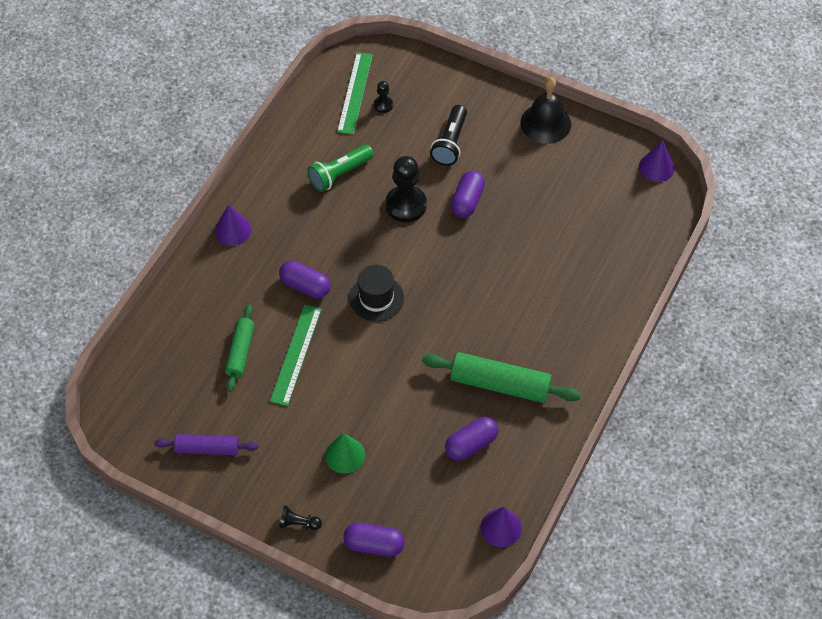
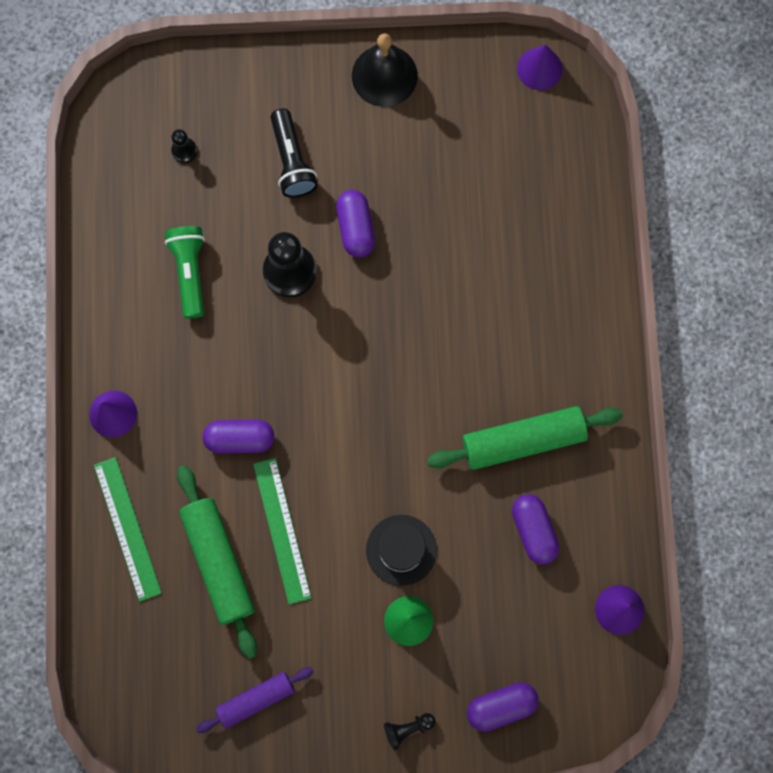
camera: 30 degrees left, 20 degrees up
(240, 352) = (218, 562): green rolling pin -> green rolling pin, size x1.60
(339, 174) = (190, 272): green flashlight -> green flashlight turned 150 degrees clockwise
(355, 93) = (141, 152): green ruler -> green ruler (127, 528)
(376, 298) = (328, 409): black hat -> black hat (401, 550)
(471, 444) = (534, 530): purple capsule -> purple capsule turned 45 degrees counterclockwise

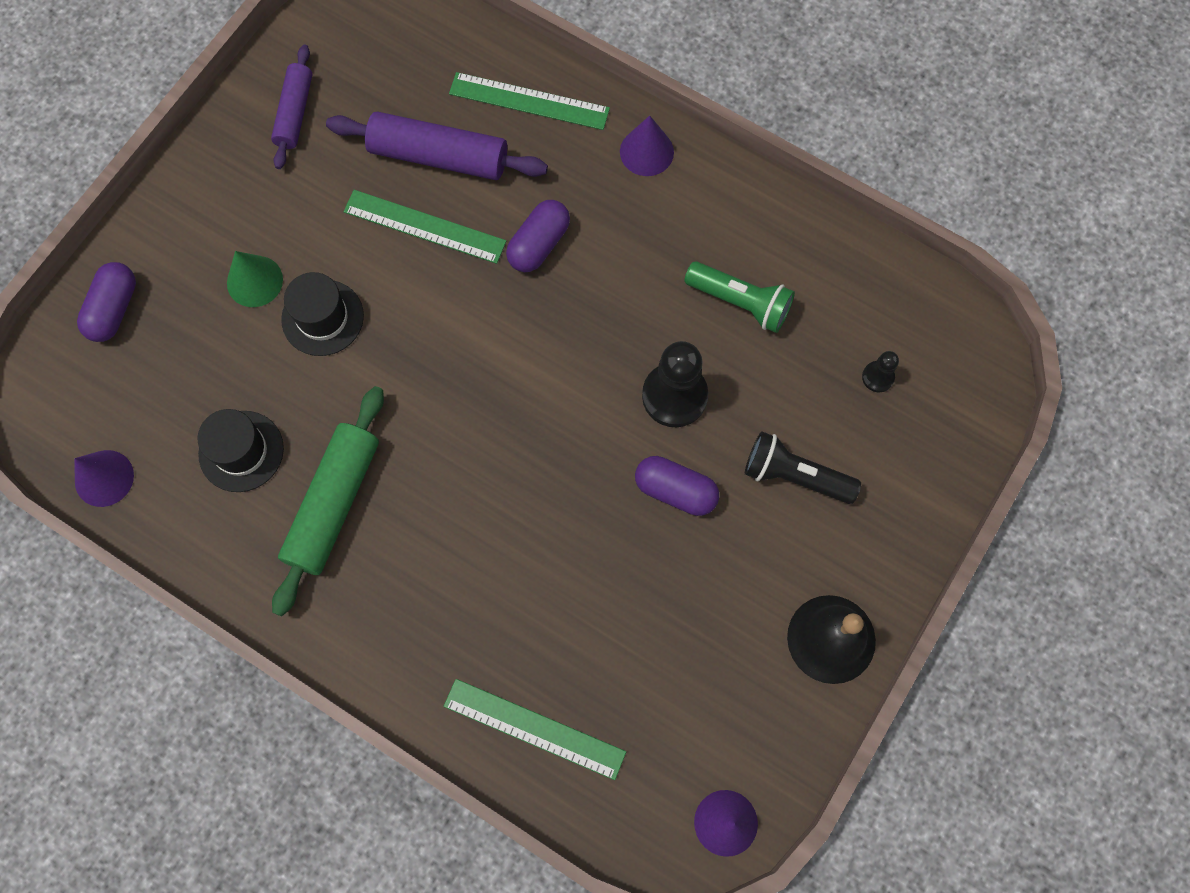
camera: 125 degrees right, 5 degrees down
(218, 562) = (439, 156): green rolling pin -> purple rolling pin
(407, 728) = (164, 218): black pawn -> none
(534, 530) = (241, 451): purple capsule -> black hat
(568, 213) = (534, 728): none -> green ruler

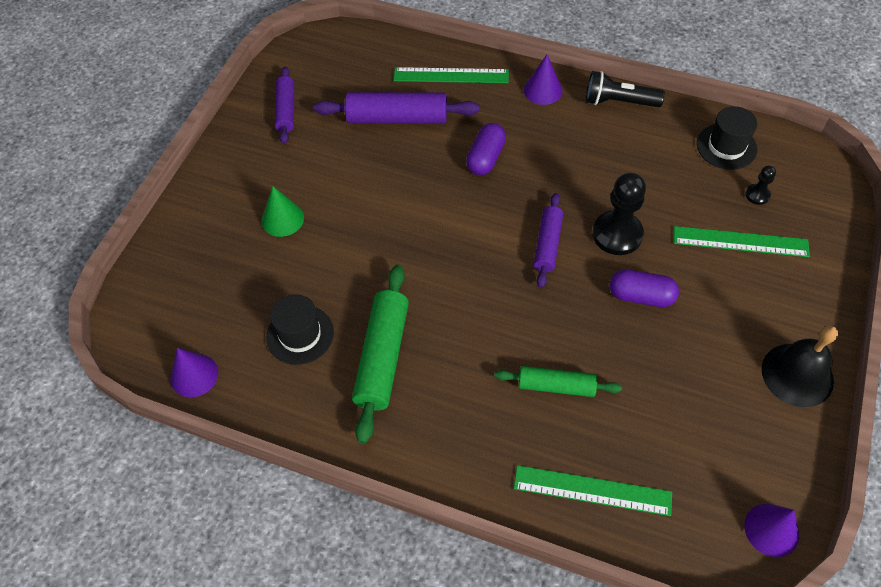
camera: 10 degrees left, 15 degrees down
(114, 309) = (178, 257): purple capsule -> none
(322, 317) = (340, 233): black hat -> black hat (726, 146)
(425, 226) = (399, 162): green ruler -> green ruler (740, 241)
(532, 588) = (556, 386): none -> green rolling pin
(581, 391) = (547, 244): none -> purple rolling pin
(740, 302) = (642, 167): green flashlight -> none
(794, 475) = (724, 269): black flashlight -> black flashlight (618, 102)

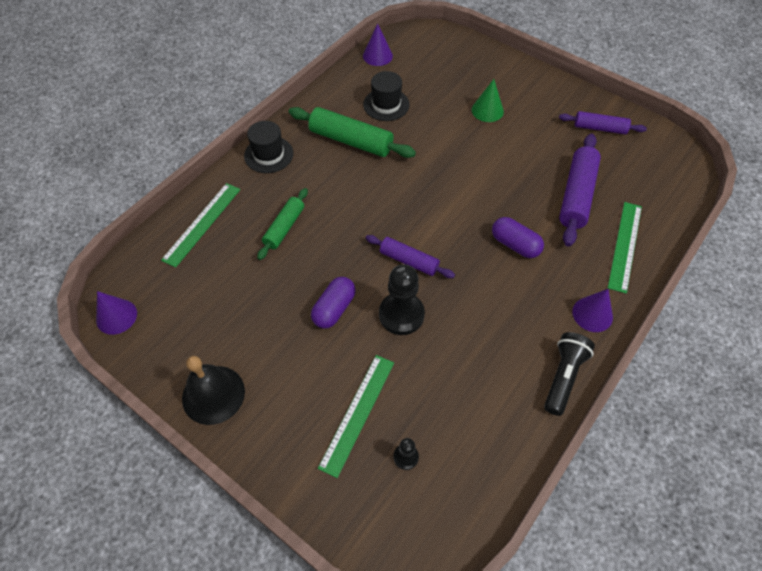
camera: 105 degrees right, 0 degrees up
(726, 146) = (477, 457): black hat -> black hat (268, 155)

